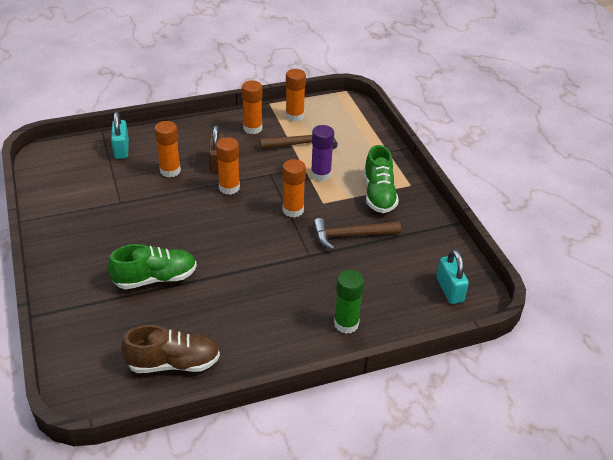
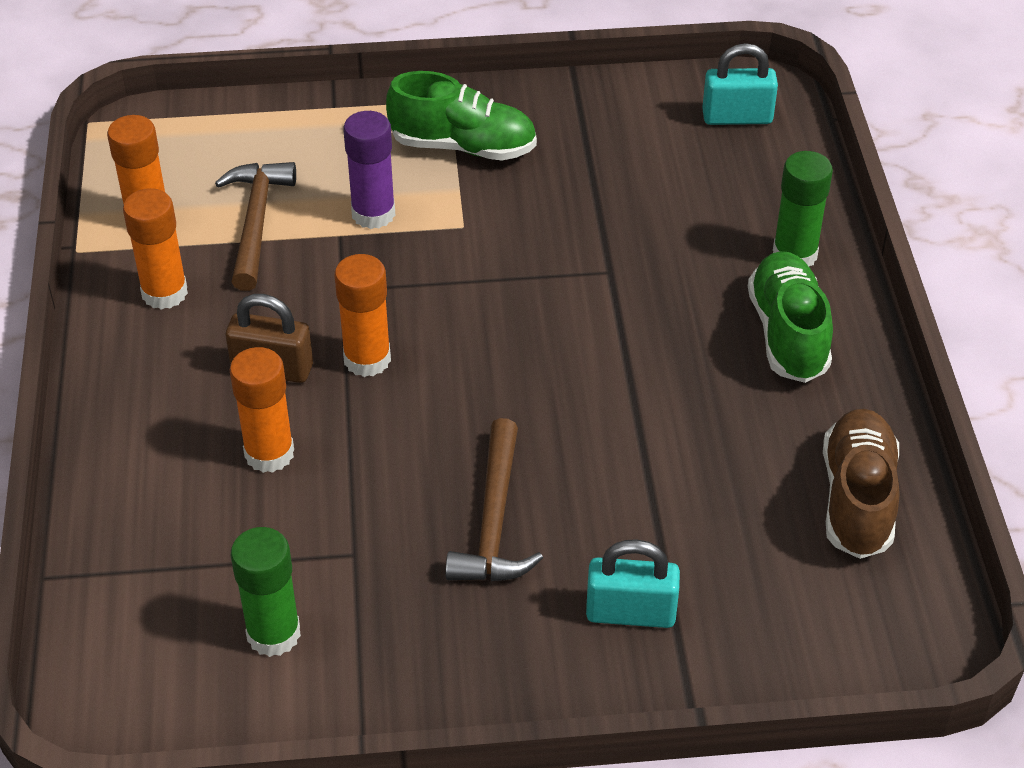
camera: 75 degrees left, 5 degrees up
(78, 188) = (273, 634): none -> green glue stick
(121, 149) = (146, 540): turquoise padlock -> turquoise padlock (630, 613)
(155, 278) = (624, 508): green shoe -> green shoe (788, 334)
(293, 210) = (472, 272): orange glue stick -> none
(351, 235) = (571, 206): brown hammer -> brown hammer (494, 521)

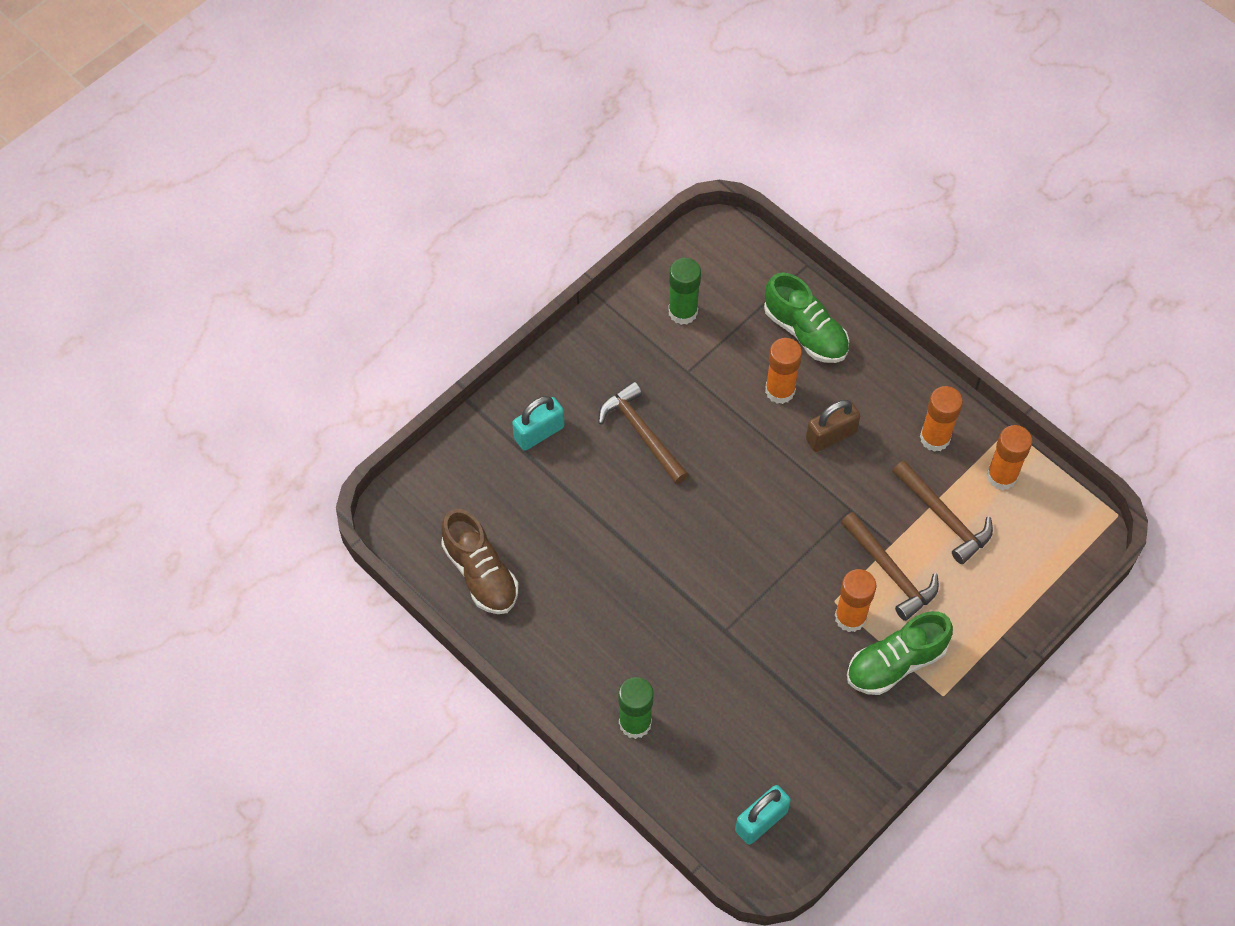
camera: 140 degrees right, 15 degrees up
(367, 359) = (791, 476): orange glue stick -> orange glue stick (850, 617)
(373, 214) = (890, 572): purple glue stick -> brown hammer
(788, 334) = (594, 658): green shoe -> green shoe (805, 332)

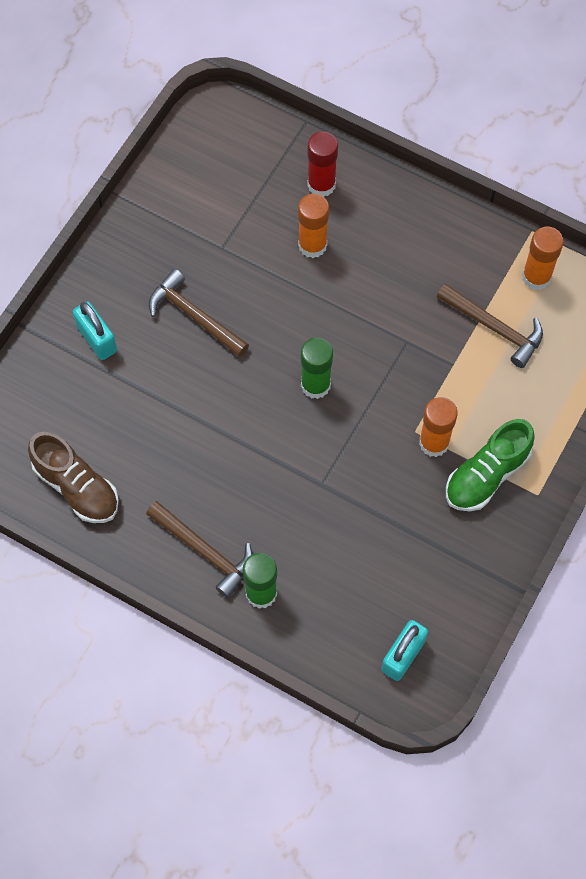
camera: 15 degrees left, 5 degrees up
(539, 433) = (97, 339): turquoise padlock -> turquoise padlock turned 75 degrees counterclockwise
(683, 312) = (202, 192): green glue stick -> green glue stick (315, 385)
(805, 332) = (321, 185): green shoe -> red glue stick
(831, 436) = (371, 276): brown padlock -> none
(890, 572) = (459, 391): brown hammer -> brown hammer (205, 551)
(935, 438) = (466, 256): orange glue stick -> none

